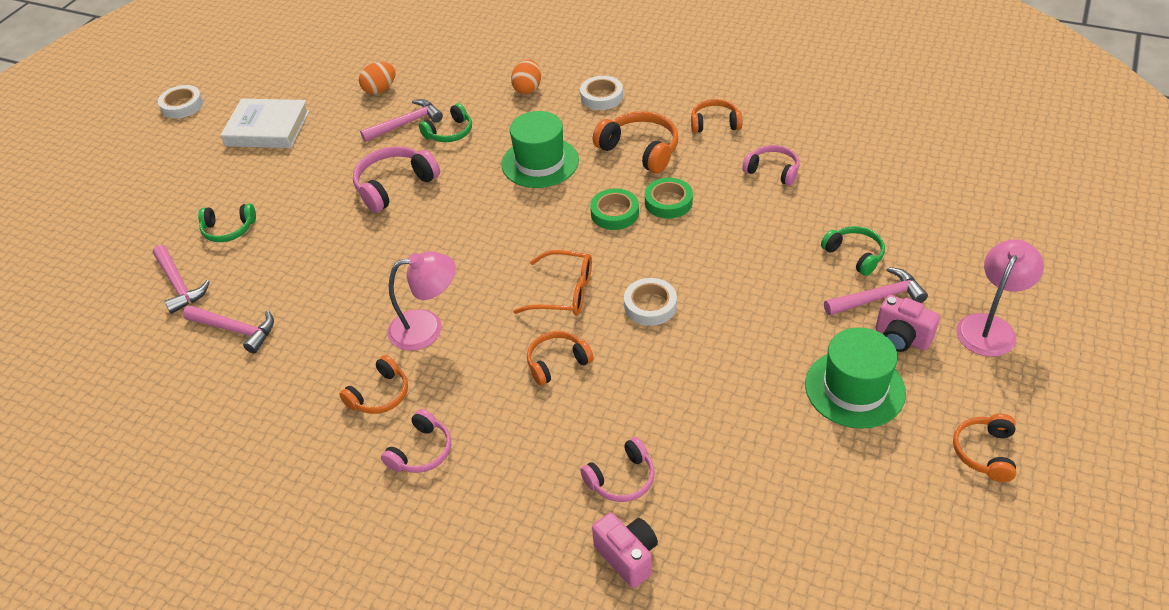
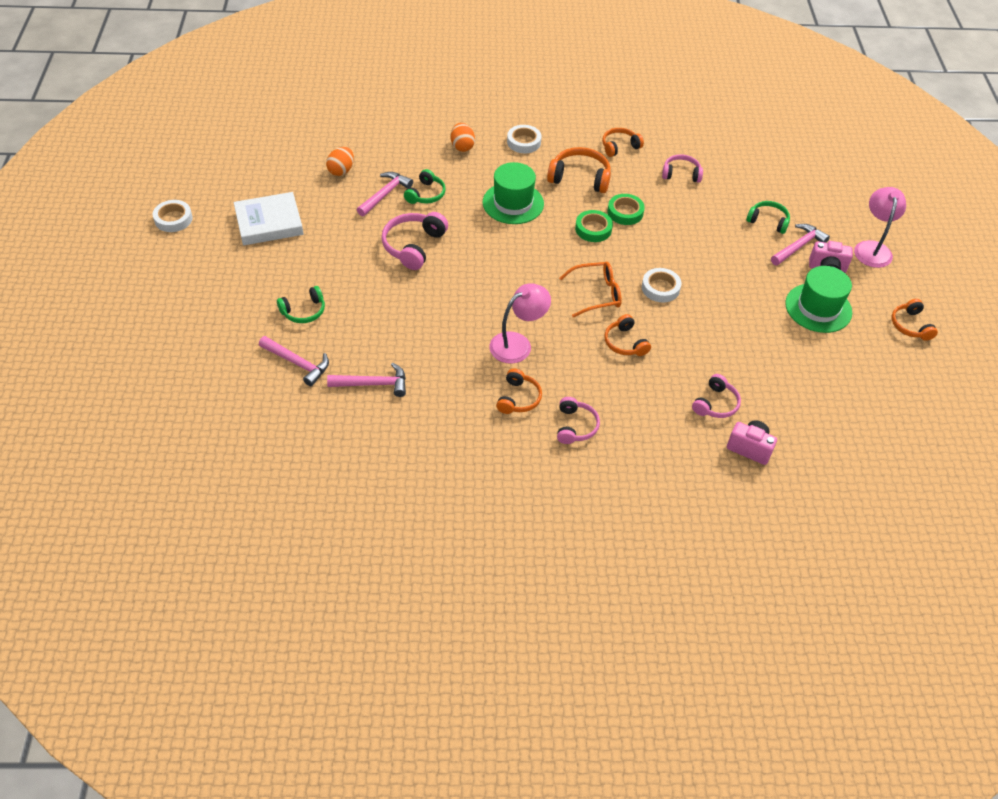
camera: 30 degrees left, 5 degrees up
(557, 363) = (625, 343): orange headphones -> orange headphones turned 60 degrees counterclockwise

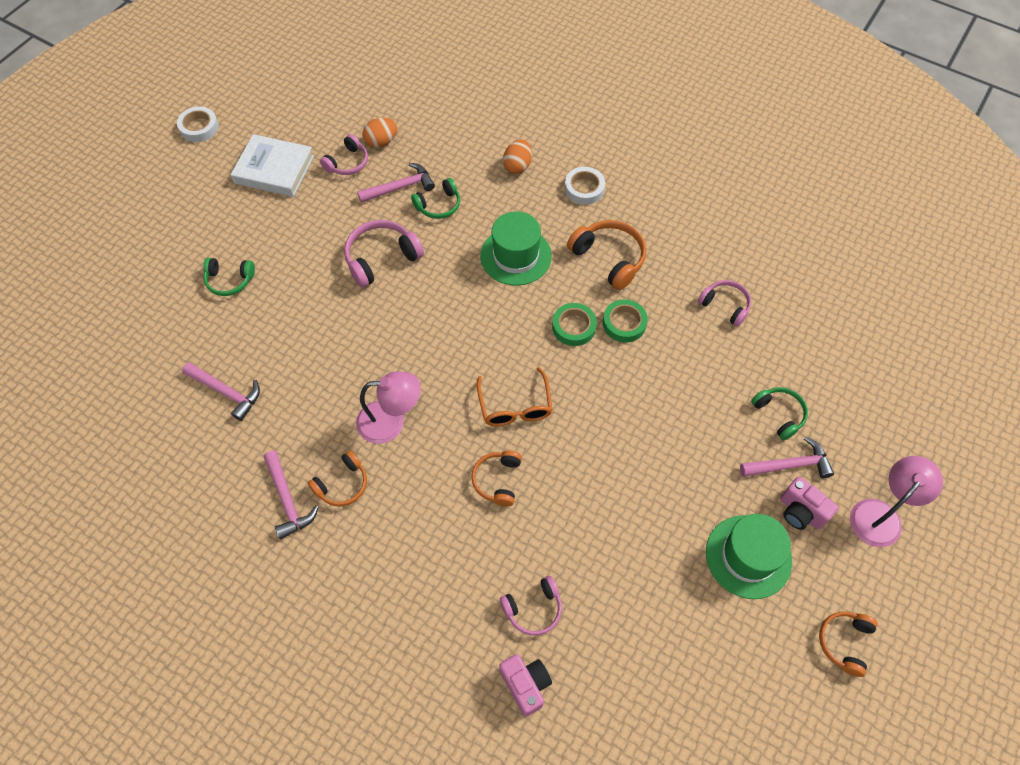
camera: 35 degrees right, 10 degrees up
(298, 363) = (181, 334): pink hammer -> pink hammer (288, 500)
(575, 426) = (370, 549): pink headphones -> pink headphones (347, 163)
(596, 294) = (515, 406): orange glasses -> orange glasses turned 60 degrees clockwise
(619, 147) = (683, 240): orange headphones -> none
(660, 288) = (588, 435): white tape -> none

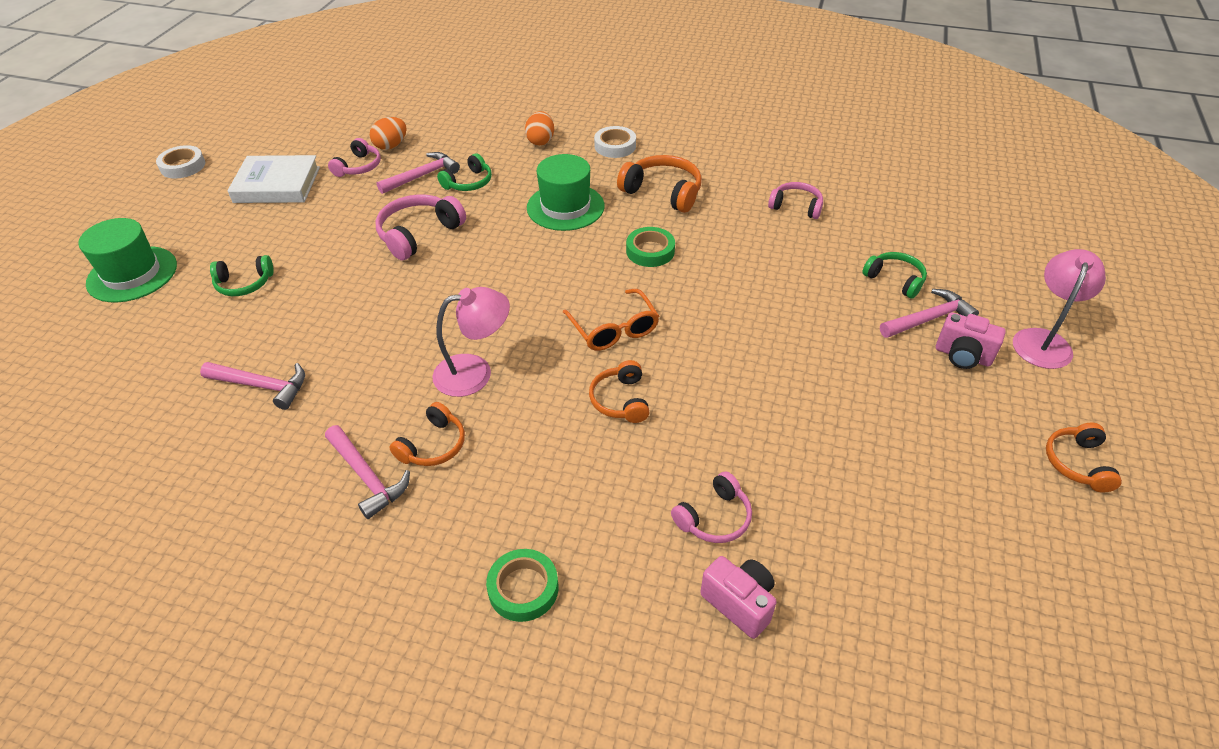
camera: 15 degrees left, 15 degrees down
(624, 323) = (701, 239): green tape -> green tape (523, 588)
(748, 556) = (931, 408): green hat -> green hat (132, 274)

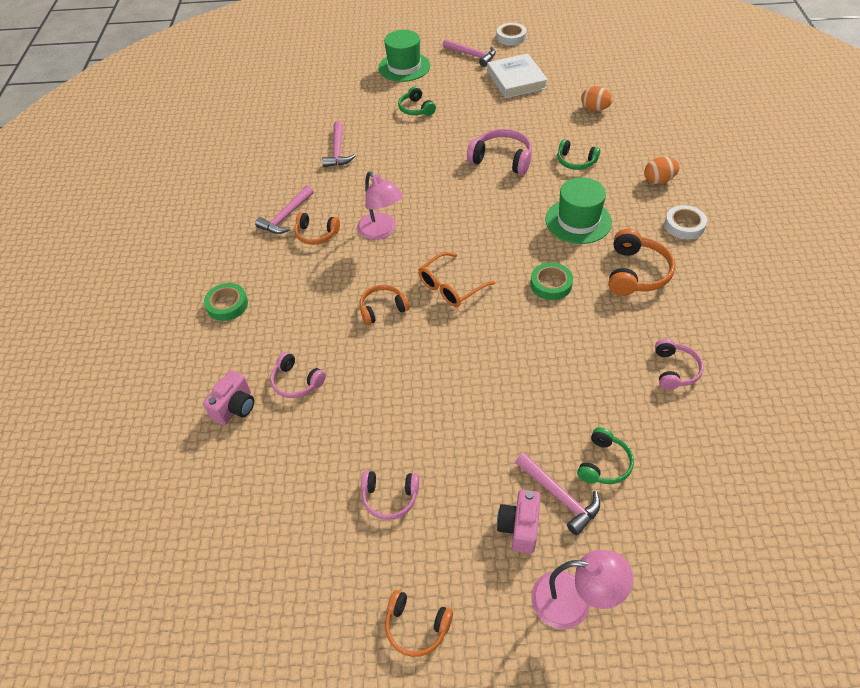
camera: 75 degrees right, 5 degrees up
(359, 167) = (559, 104): pink headphones -> pink headphones (390, 497)
(423, 176) = (569, 137): pink hammer -> pink hammer (472, 55)
(1077, 463) = (416, 627): orange headphones -> orange headphones turned 150 degrees counterclockwise

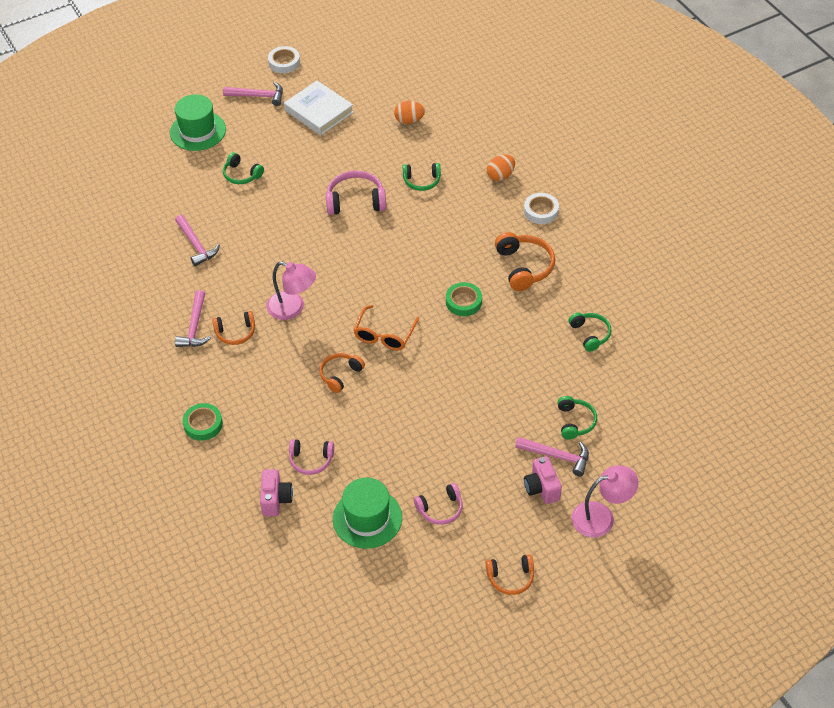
camera: 30 degrees left, 0 degrees up
(578, 221) = (454, 237): green hat -> green hat (367, 518)
(674, 370) = (590, 334): pink headphones -> green headphones

